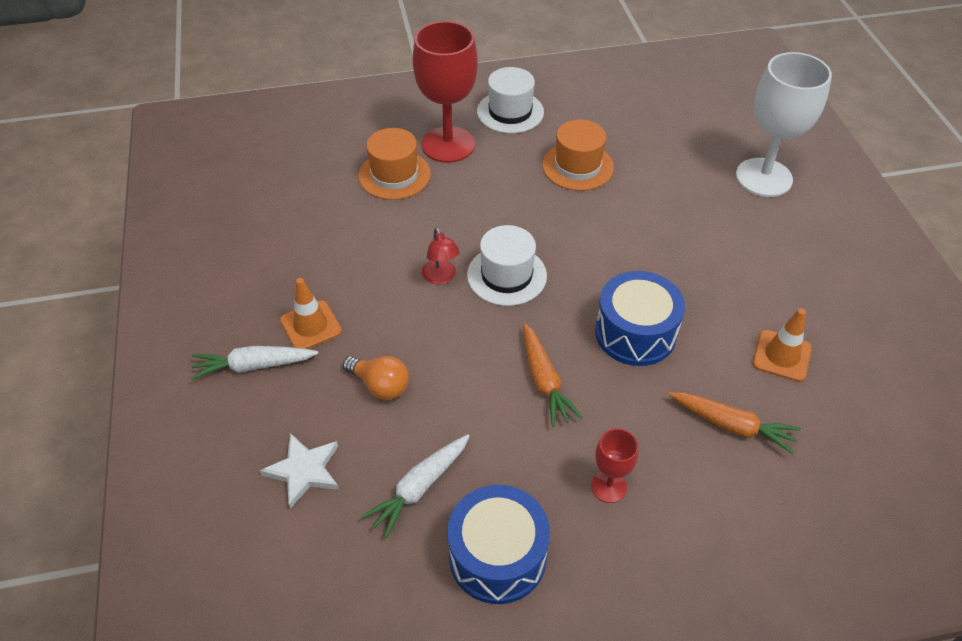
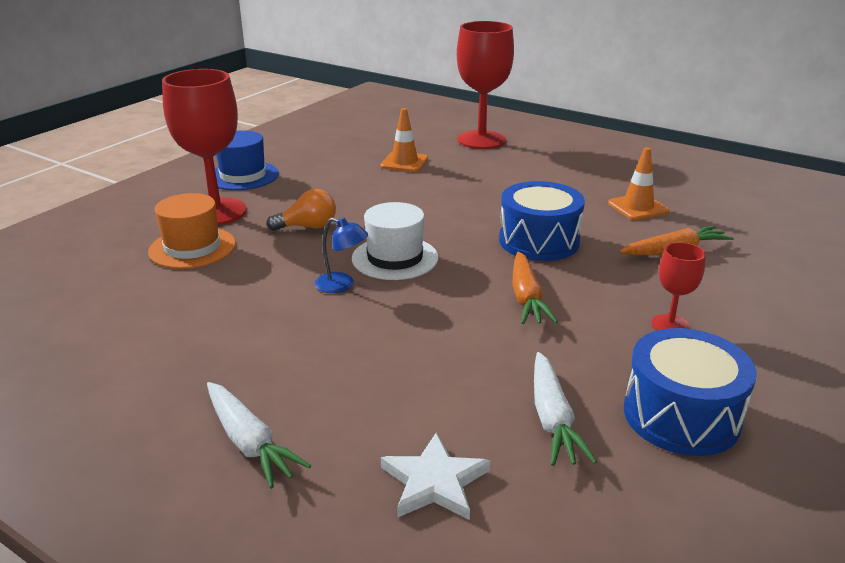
camera: 45 degrees left, 20 degrees down
(254, 366) = (249, 442): white carrot -> white carrot turned 75 degrees counterclockwise
(311, 326) = (266, 379): orange traffic cone -> orange traffic cone (404, 162)
(380, 385) = (404, 377): orange light bulb -> orange light bulb (308, 227)
(441, 277) = (342, 285): red lamp -> blue lamp
(510, 112) = (243, 176): white hat -> blue hat
(544, 381) = (526, 298): orange carrot -> orange carrot turned 60 degrees clockwise
(577, 166) = (348, 182): orange hat -> none
(763, 177) = (481, 140): white goblet -> red goblet

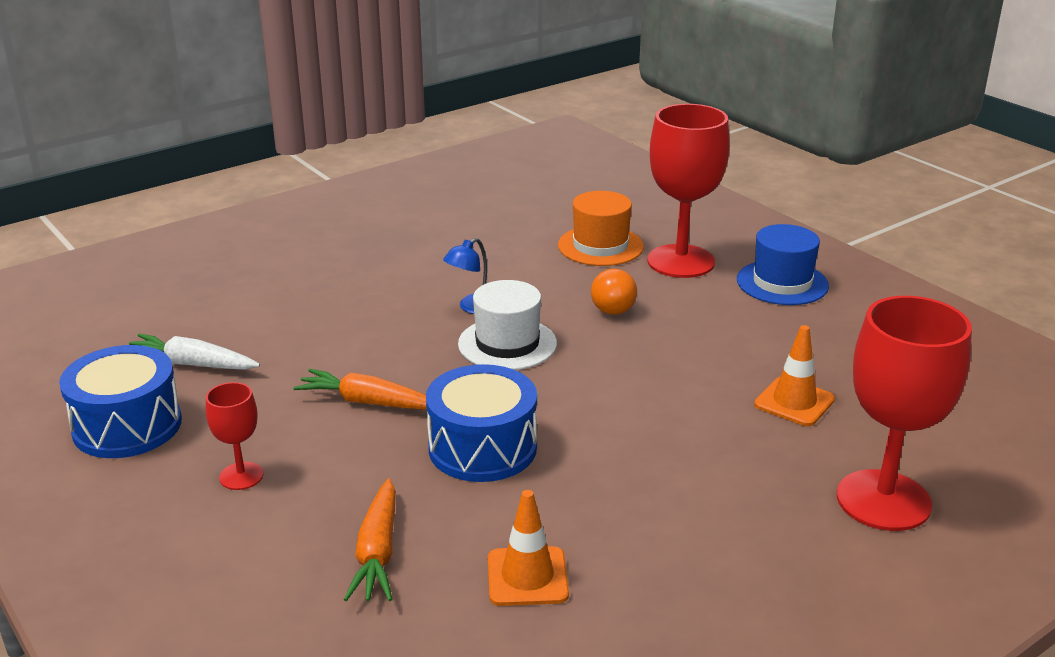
camera: 110 degrees right, 0 degrees up
(249, 442) = (293, 250): white carrot -> none
(434, 482) = (187, 304): white star -> none

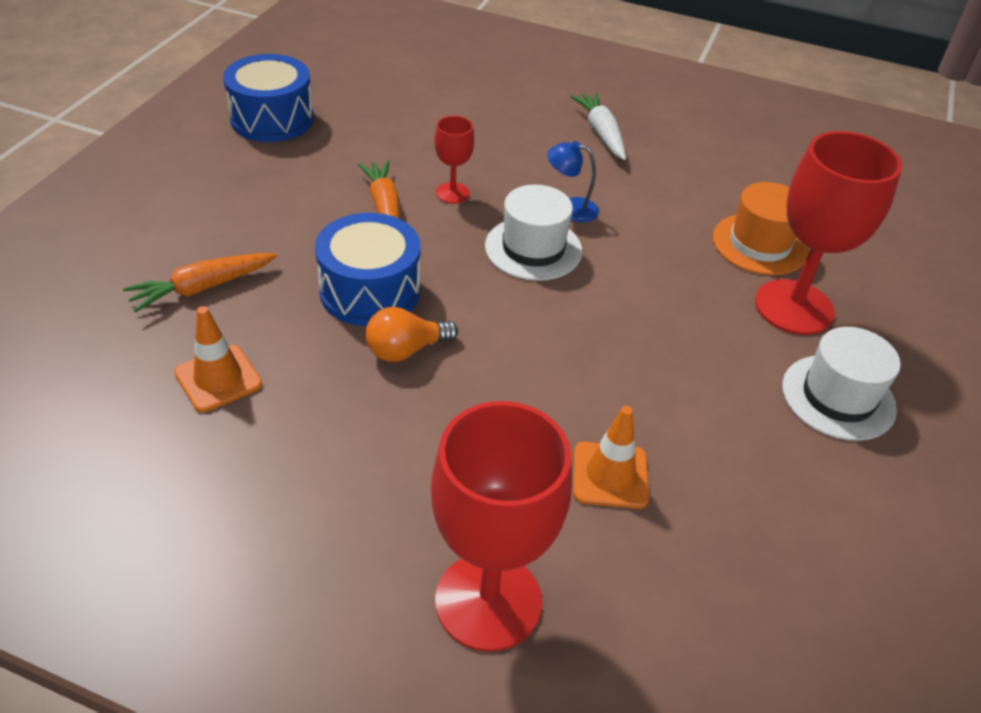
camera: 55 degrees right, 15 degrees up
(192, 364) = (365, 112): white carrot -> white carrot (601, 133)
(241, 476) = (250, 189): red goblet -> red goblet (452, 193)
(613, 306) = (660, 290): orange light bulb -> orange light bulb (405, 350)
(782, 283) = (838, 397): blue hat -> white hat

